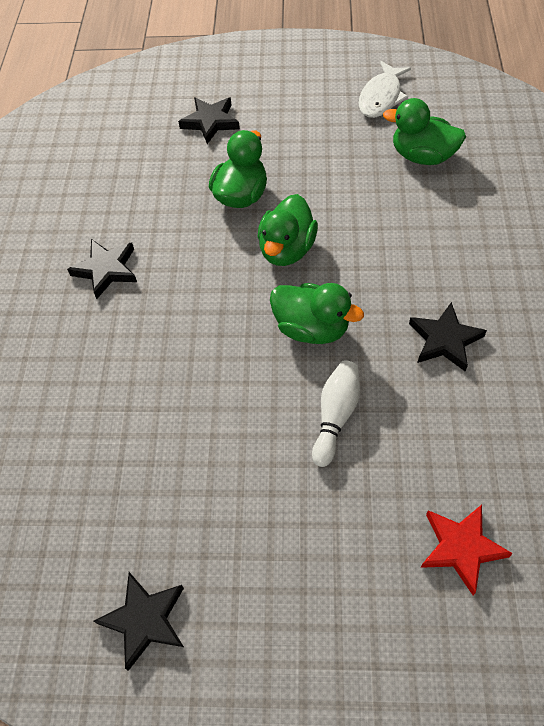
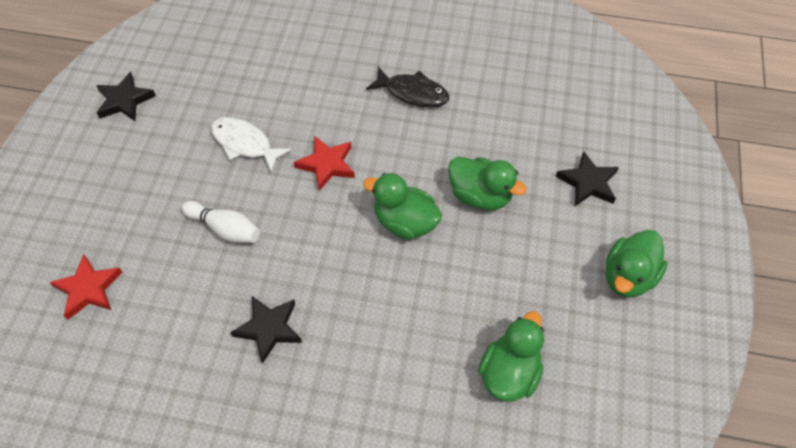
camera: 95 degrees right, 0 degrees up
(106, 270) = (412, 93): black star -> black fish
(223, 333) = (327, 165): none -> red star
(312, 328) = (313, 227): green duck -> green duck (628, 277)
(381, 97) = (614, 354): white fish -> white fish (245, 144)

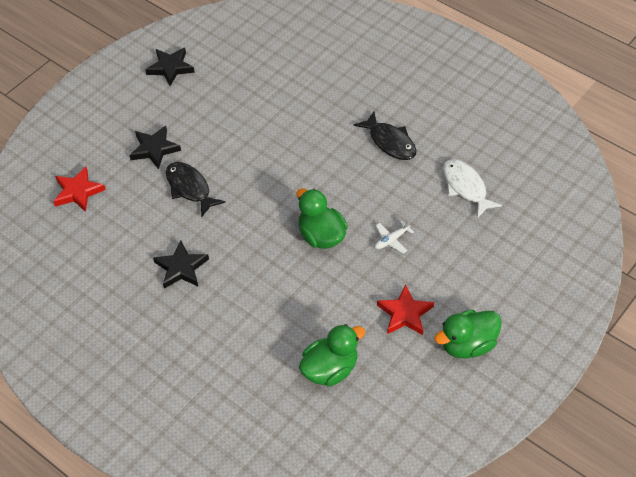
camera: 30 degrees right, 5 degrees down
(225, 229) = (190, 188): white bowling pin -> black fish
(245, 144) = (239, 133): white fish -> white fish (465, 187)
(327, 165) = (289, 171): red star -> red star (405, 314)
(480, 196) = (391, 240): green duck -> white plane
(588, 183) = (485, 265): black star -> black star (154, 149)

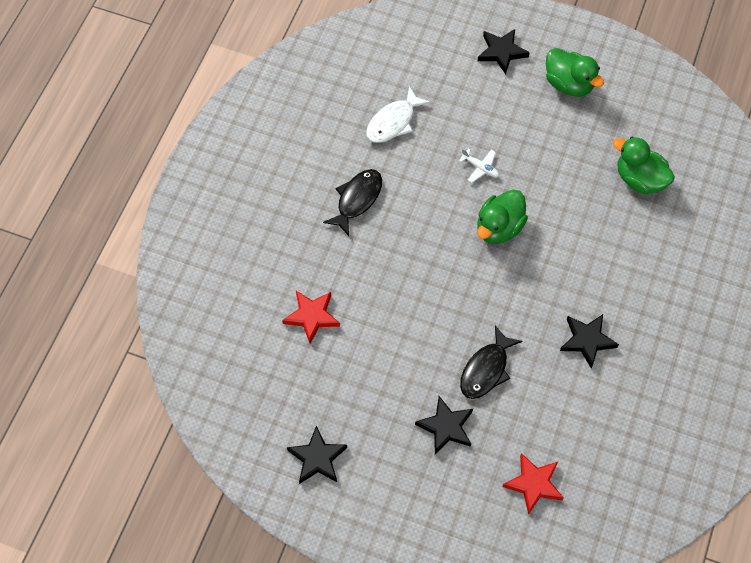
camera: 110 degrees left, 10 degrees up
(405, 314) = (557, 137): red star -> red star (312, 316)
(526, 297) = (501, 52): none -> black star

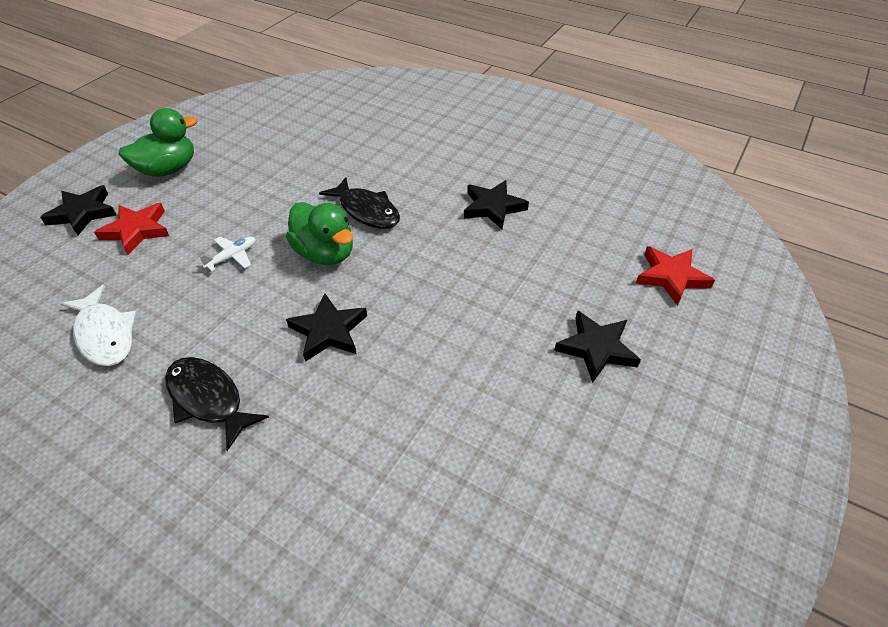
camera: 80 degrees left, 15 degrees down
(312, 316) = (392, 497): red star -> red star (137, 230)
(317, 458) = (651, 526): black star -> black star (329, 331)
(486, 369) = (518, 295): black fish -> black fish (366, 211)
(639, 179) = (314, 142): green duck -> none

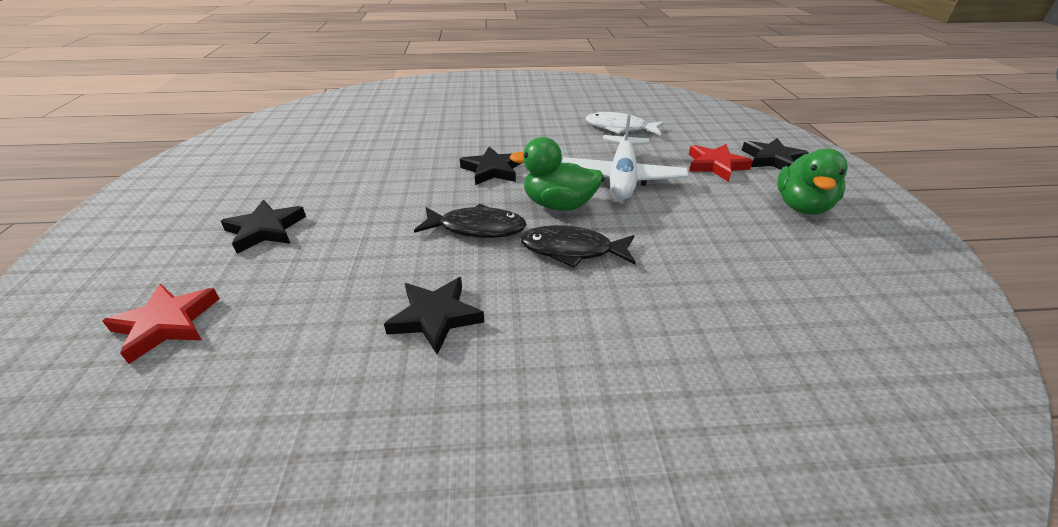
camera: 145 degrees right, 10 degrees down
(208, 399) = (522, 130): black fish -> black fish (477, 228)
(232, 257) = (622, 178): white plane -> white plane, size x2.34

